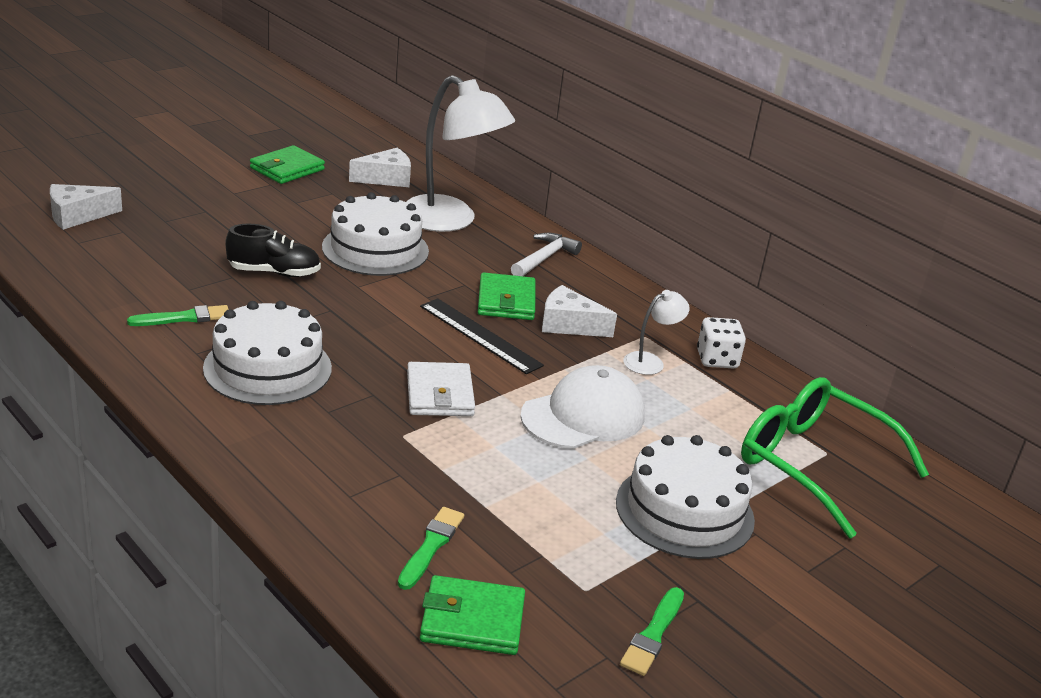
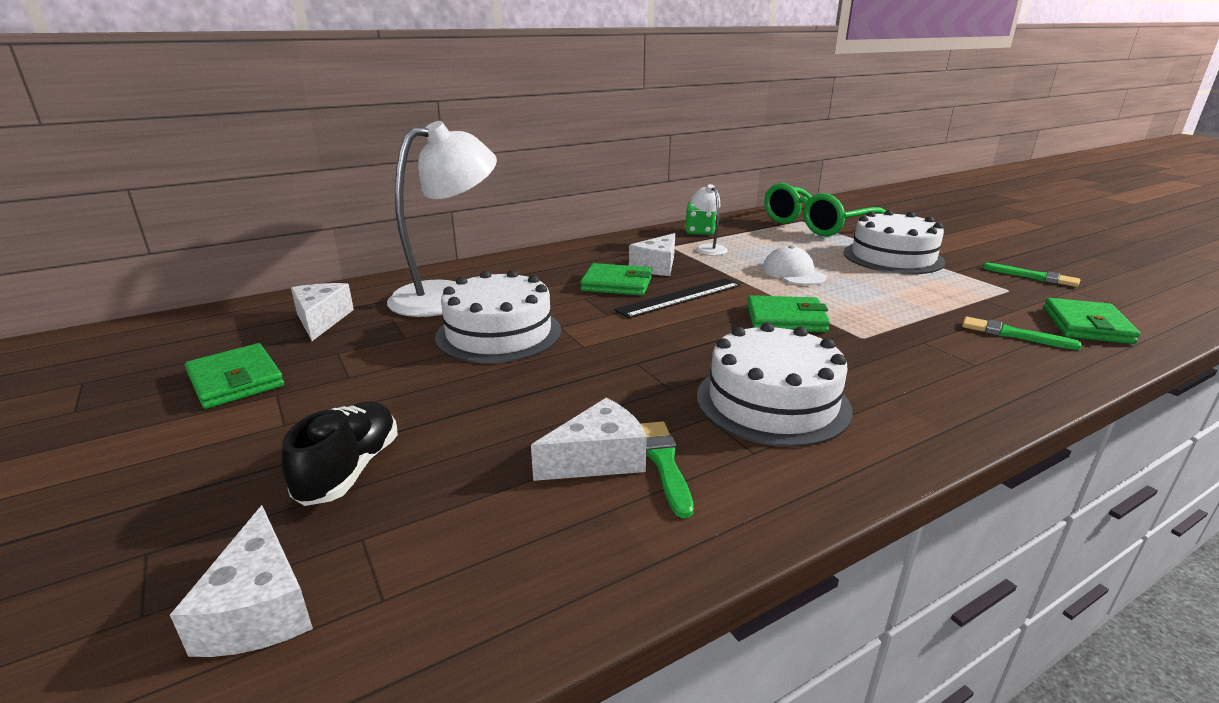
camera: 75 degrees left, 5 degrees down
(191, 294) = (598, 459): none -> white cheese
(274, 272) = (543, 395): black shoe -> black shoe (350, 470)
(440, 394) = (786, 319): white wallet -> green wallet
(544, 258) = (539, 265): white hammer -> none
(583, 416) = (793, 273): white cap -> white cap, size x0.67
(717, 359) = (699, 232): white dice -> green dice

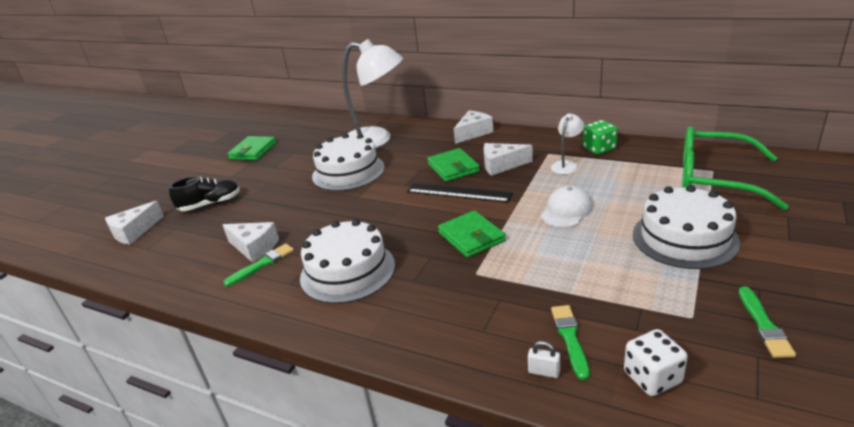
camera: 60 degrees right, 5 degrees up
(321, 320) = (318, 133): white cheese -> white cheese (473, 133)
(1061, 359) = (544, 372): none -> white padlock
(1086, 325) = (652, 378): green wallet -> white dice

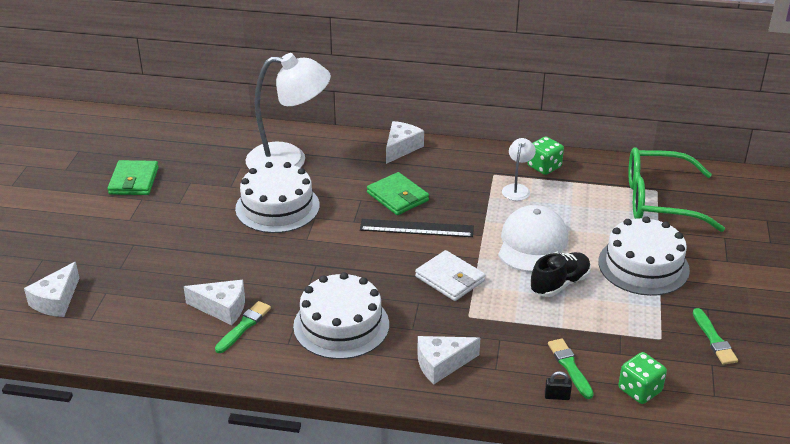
camera: 20 degrees left, 5 degrees up
(210, 204) = (130, 259): black shoe -> black shoe (559, 284)
(471, 237) = (450, 279): green wallet -> white wallet
(501, 165) = (449, 191): white cheese -> white cheese (441, 364)
(544, 372) = (557, 396): white padlock -> black padlock
(566, 211) = (532, 243): white cap -> white cap, size x1.50
(652, 378) = (639, 390): white dice -> green dice

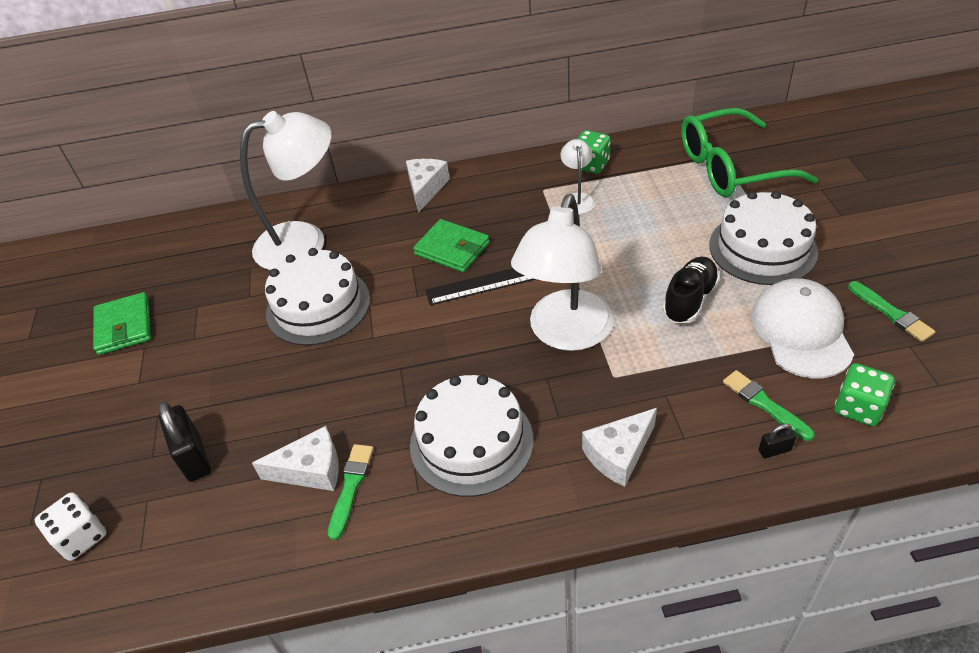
camera: 15 degrees left, 10 degrees up
(56, 300) = (81, 537): white cheese -> white dice
(147, 277) = (194, 457): none -> black padlock
(450, 279) = (566, 334): white wallet -> white lamp
(532, 243) = (631, 259): white cap -> white cap (801, 331)

